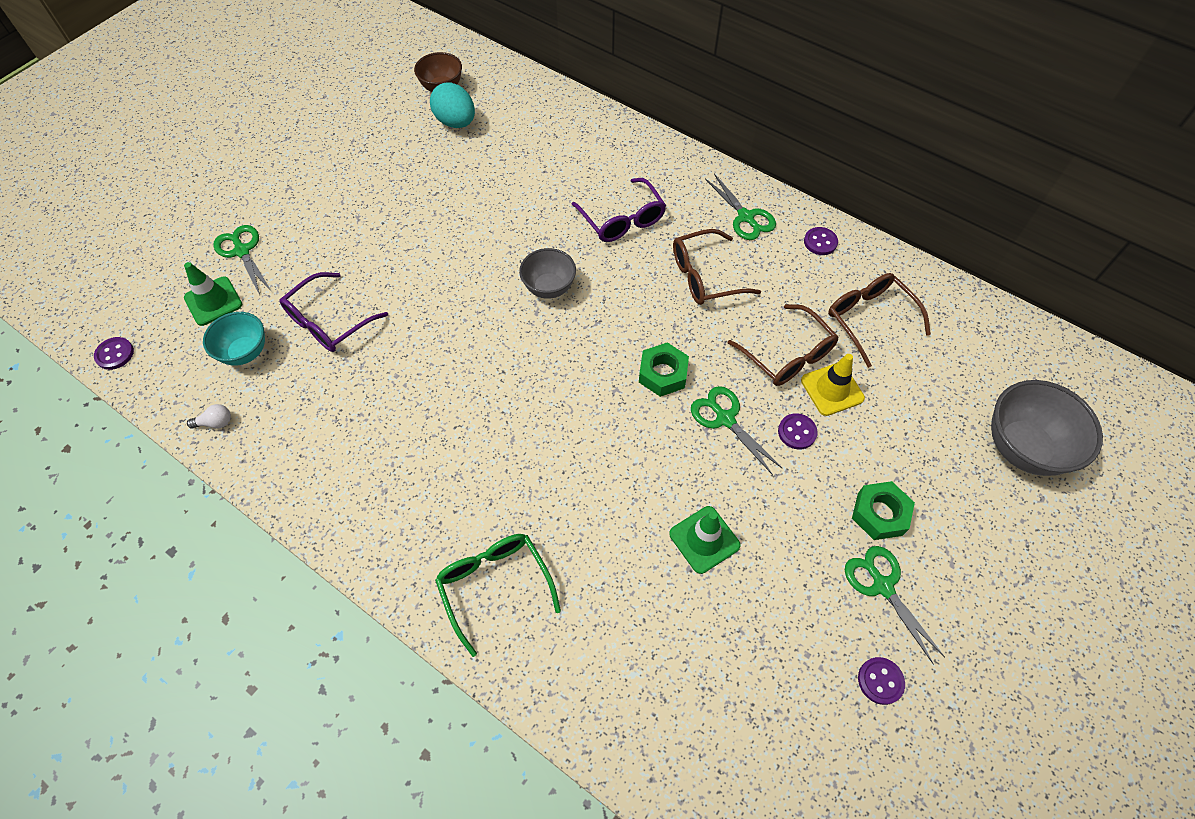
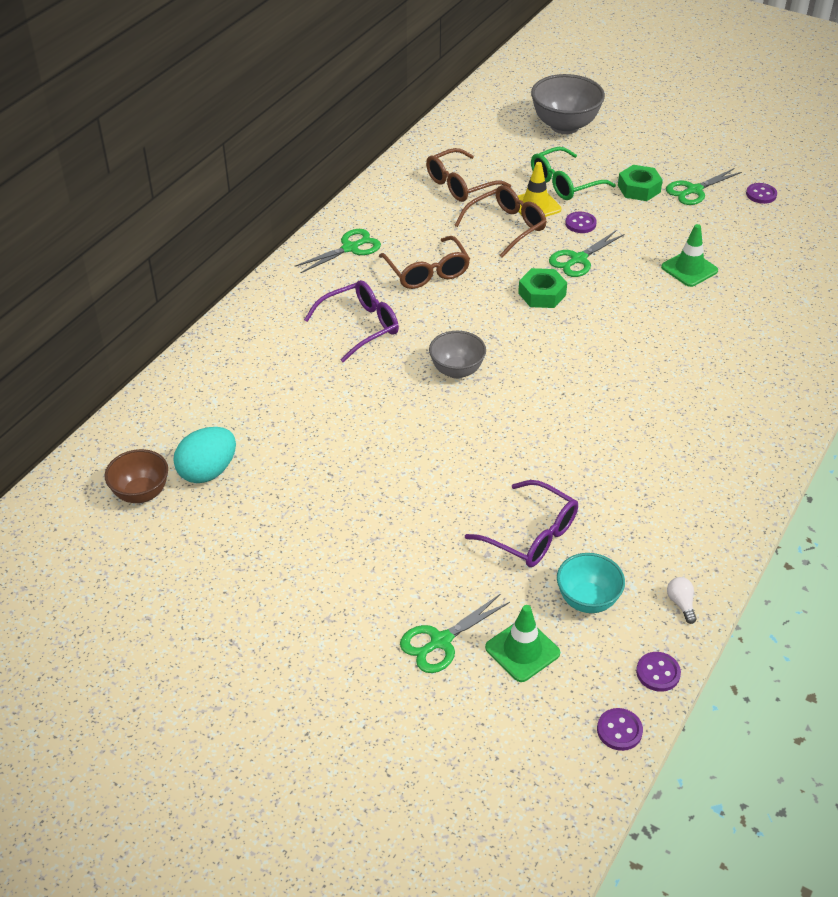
camera: 95 degrees left, 15 degrees down
(494, 585) = (770, 377): green glasses -> green glasses (564, 183)
(820, 242) = (377, 206): purple button -> purple button (658, 673)

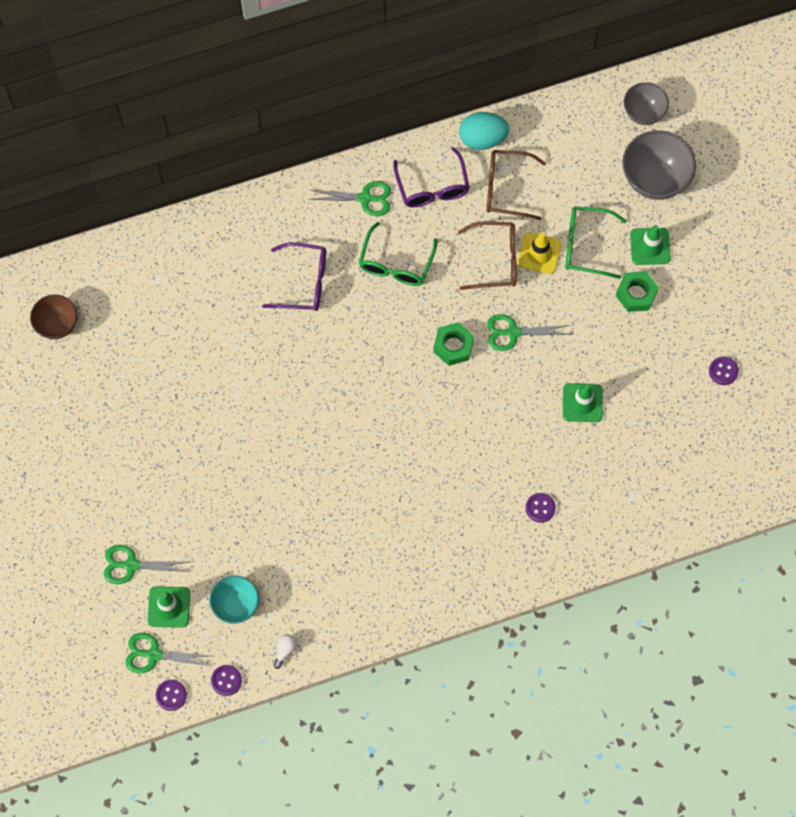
camera: 40 degrees right, 25 degrees up
(208, 471) = (107, 337): turquoise egg -> turquoise egg (482, 139)
(427, 272) = (395, 264): brown glasses -> green glasses
(457, 371) = (329, 372): grey bowl -> grey bowl (643, 113)
(532, 535) = (249, 536): purple glasses -> purple glasses (432, 187)
(580, 224) = (552, 298): purple button -> purple button (540, 508)
(611, 160) = (650, 246): none -> green traffic cone
(694, 190) = (676, 328): green scissors -> green scissors (154, 654)

